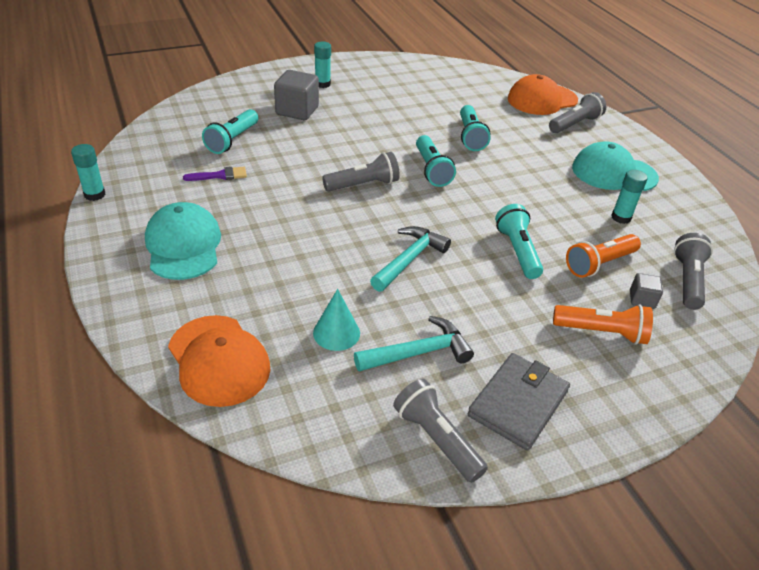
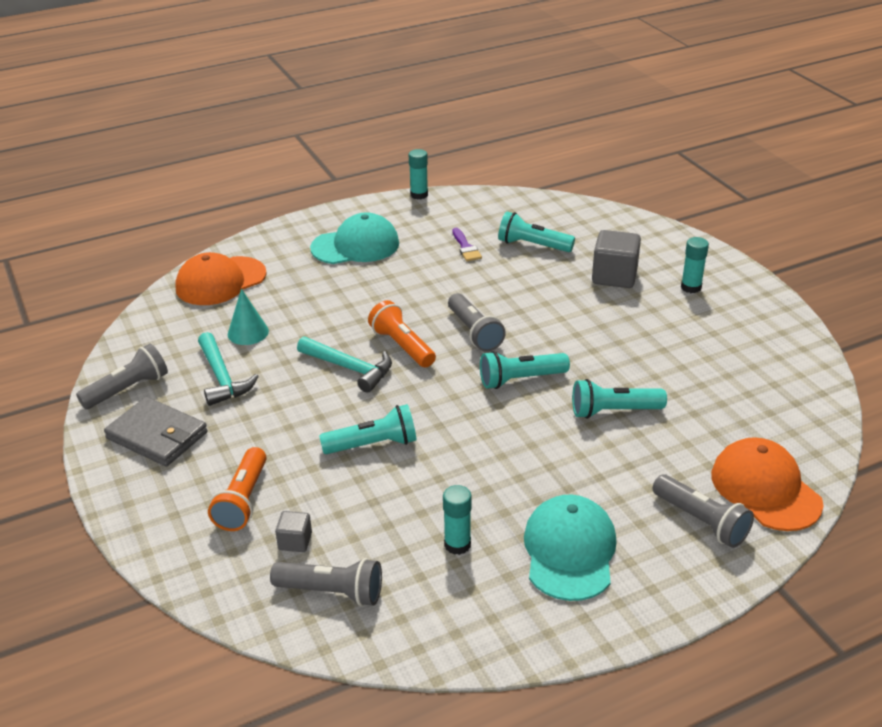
camera: 90 degrees right, 5 degrees down
(599, 264) = (356, 511): orange flashlight -> orange flashlight (402, 346)

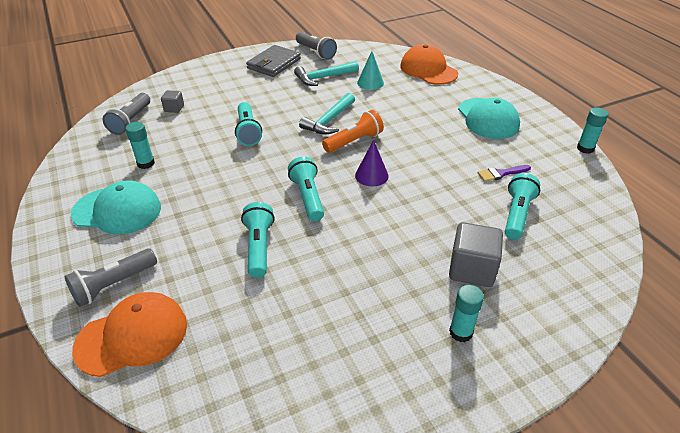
camera: 90 degrees right, 5 degrees up
(243, 501) = (212, 91): orange flashlight -> none
(474, 332) = (371, 175): grey flashlight -> purple cone

